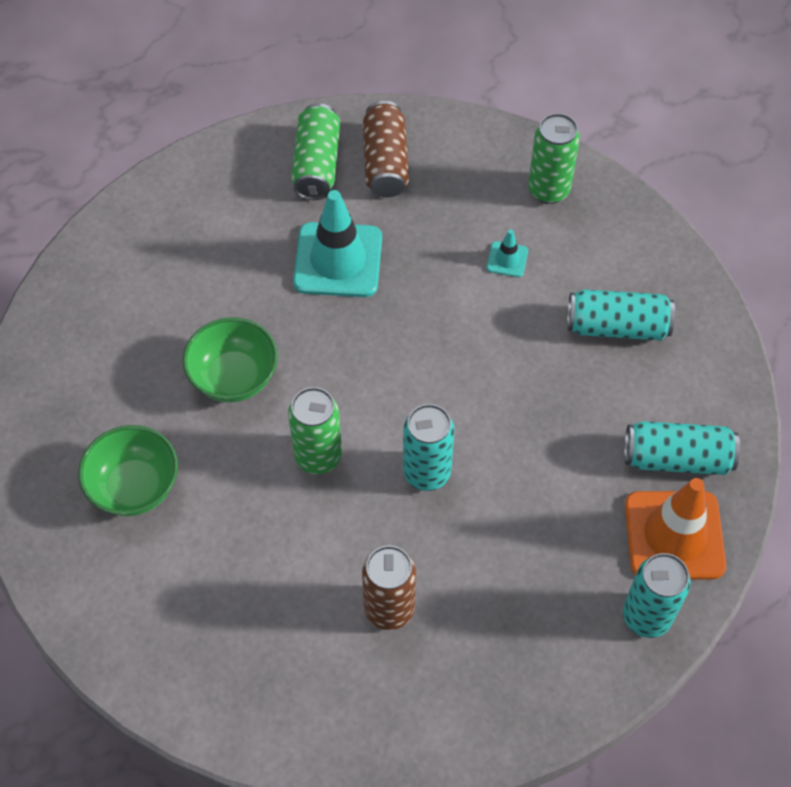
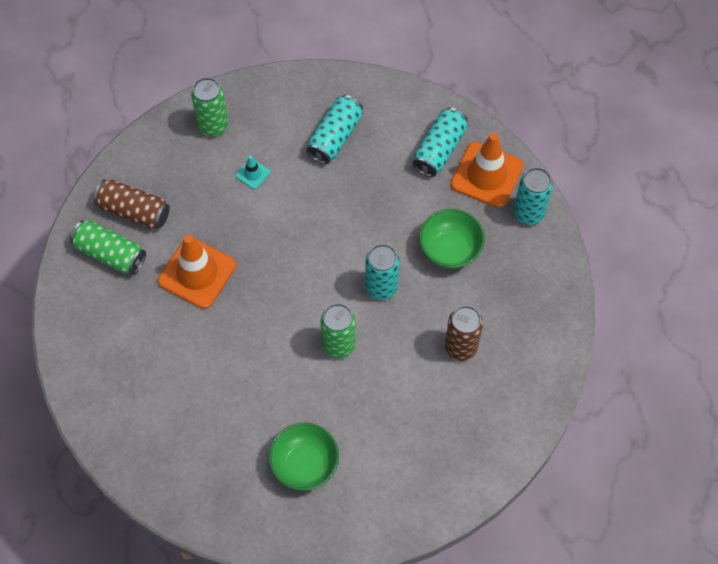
camera: 65 degrees left, 5 degrees up
(234, 377) = (254, 373): green bowl -> green bowl (450, 249)
(338, 260) = (197, 273): turquoise traffic cone -> orange traffic cone

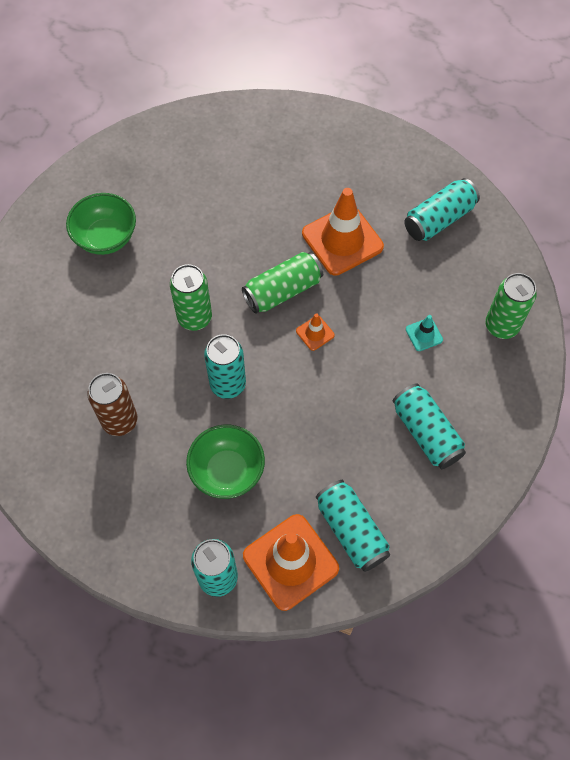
camera: 120 degrees right, 0 degrees up
(110, 254) = (404, 183): green can -> green can (283, 291)
(134, 211) = (439, 219): brown can -> turquoise can
(298, 249) = (315, 333): none -> orange traffic cone

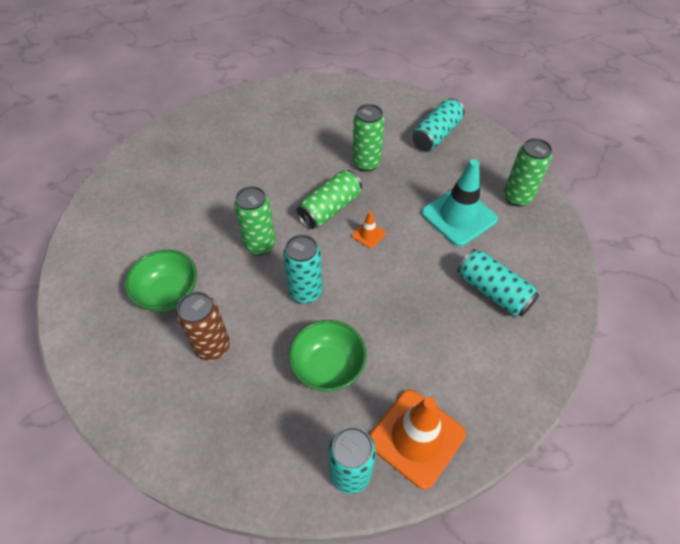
camera: 15 degrees left, 10 degrees down
(106, 237) = (165, 200): green bowl -> green bowl (169, 294)
(342, 240) = (366, 163): orange traffic cone -> green can
(351, 530) = (462, 392): turquoise can -> none
(424, 334) = (459, 216): turquoise traffic cone -> turquoise traffic cone, size x2.24

